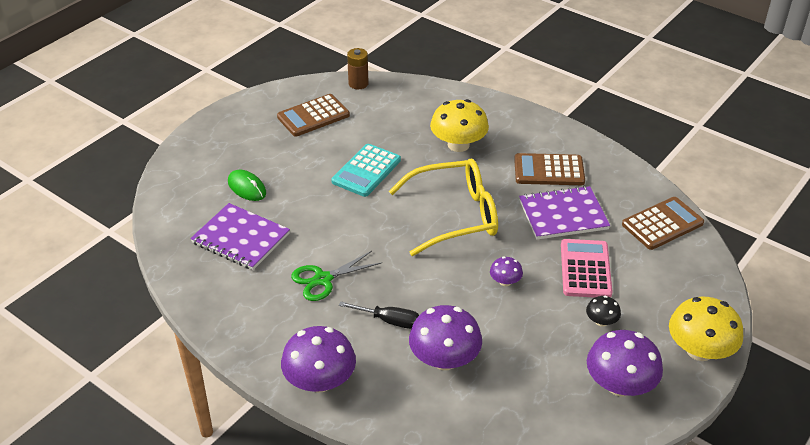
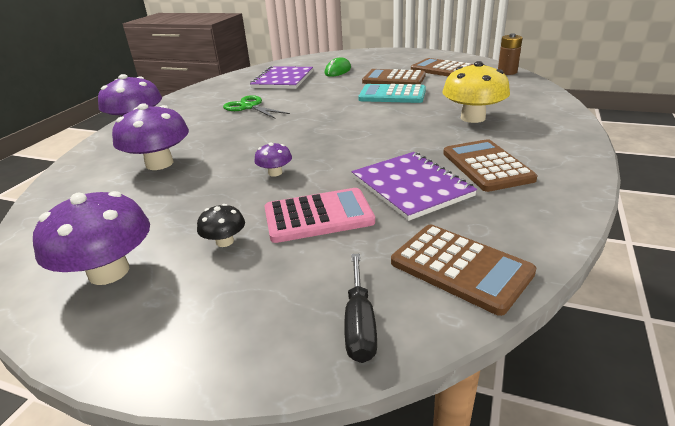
camera: 75 degrees right, 10 degrees down
(316, 156) = (394, 79): none -> brown calculator
(389, 321) = (206, 135): black screwdriver -> black screwdriver (359, 324)
(453, 216) = (361, 134): yellow glasses -> none
(699, 350) = (173, 345): yellow mushroom -> none

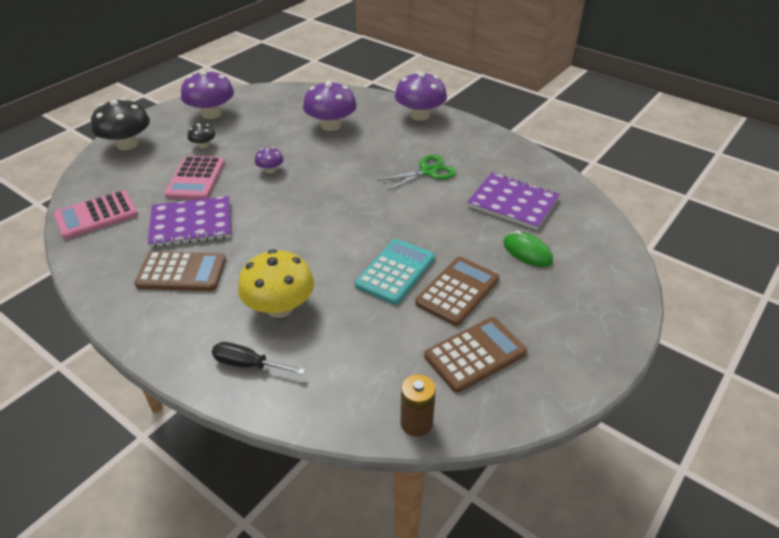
camera: 105 degrees right, 10 degrees up
(237, 338) = (127, 144): none -> black mushroom
(359, 324) = (98, 175): black screwdriver -> black screwdriver (248, 364)
(460, 268) = (96, 215): brown calculator -> pink calculator

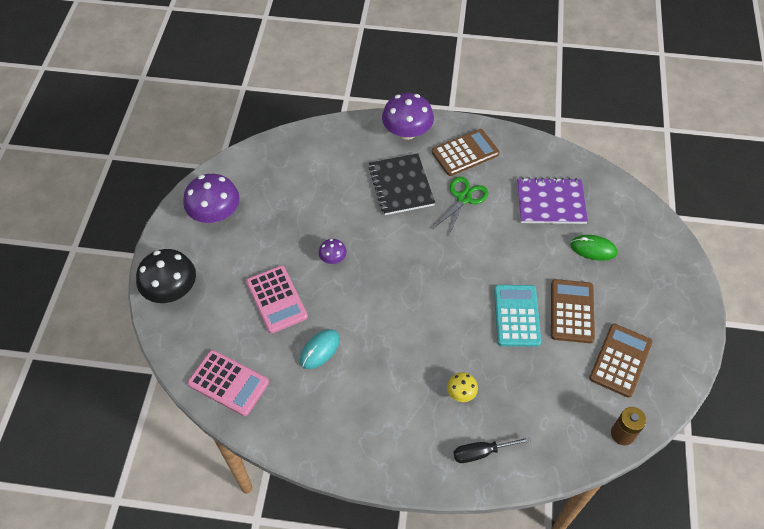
camera: 30 degrees left, 15 degrees up
(96, 215) = (228, 383): pink calculator -> pink calculator turned 90 degrees counterclockwise
(181, 272) = (358, 401): brown calculator -> brown calculator (465, 153)
(191, 224) = (320, 350): purple notebook -> turquoise mouse
(203, 145) = (246, 257): black mushroom -> none
(280, 307) = (461, 392): yellow mushroom -> yellow mushroom, size x0.49
(331, 125) = (340, 179): purple mushroom -> none
(379, 145) = (401, 185): none -> black notebook

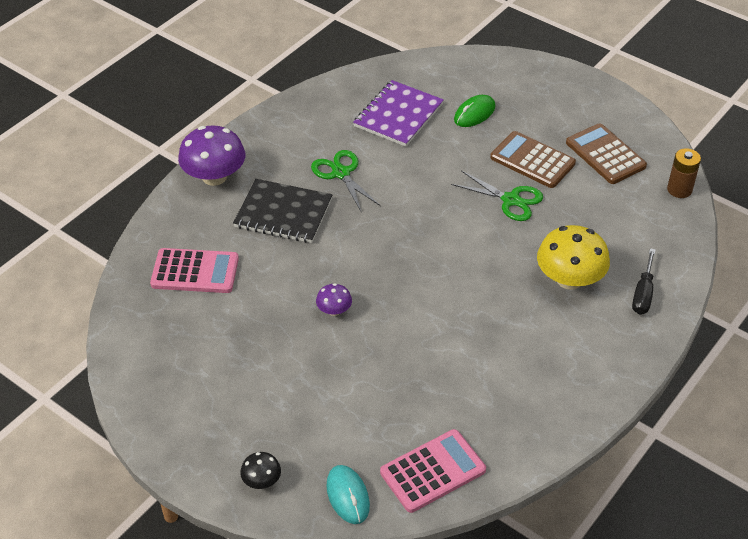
camera: 60 degrees left, 10 degrees down
(171, 290) = (261, 480): black mushroom -> black mushroom, size x0.49
(215, 213) = (182, 393): purple mushroom -> none
(276, 299) = (352, 382): pink calculator -> pink calculator (195, 271)
(320, 350) = (445, 370): turquoise mouse -> turquoise mouse (348, 496)
(461, 392) = (569, 279): yellow mushroom -> yellow mushroom, size x2.03
(465, 153) = (284, 146): brown calculator -> none
(516, 316) = (510, 200): turquoise calculator -> green scissors

